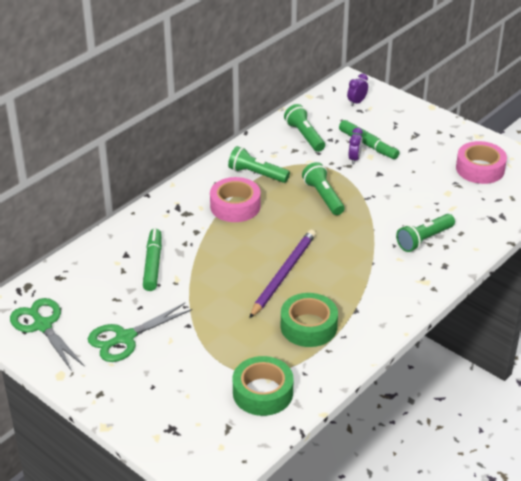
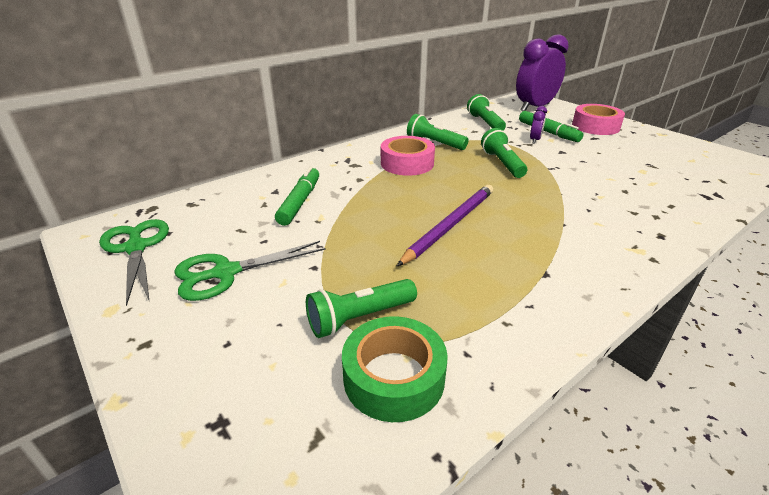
camera: 10 degrees right, 5 degrees down
(308, 326) = (478, 286): green tape -> none
(357, 102) = (534, 107): purple clock -> purple clock, size x2.41
(424, 239) = (626, 207): green flashlight -> green flashlight (359, 318)
(480, 169) = (673, 156): pink tape -> pink tape (595, 126)

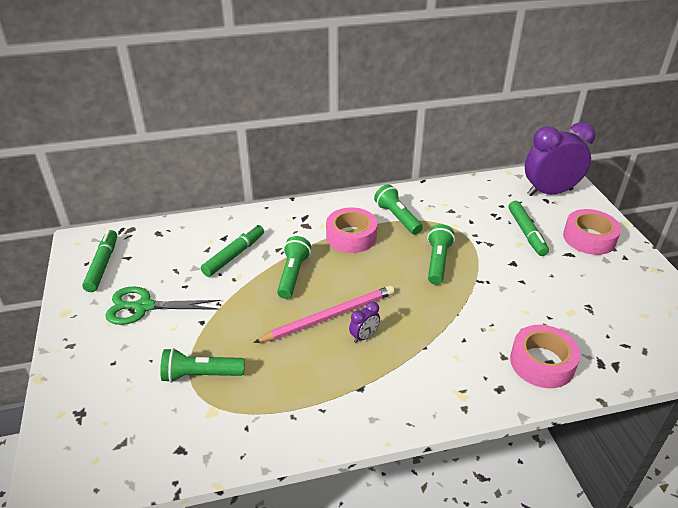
camera: 25 degrees right, 5 degrees up
(136, 248) = (102, 265): green scissors -> green marker
(394, 377) = (189, 425): green tape -> none
(450, 225) = (329, 316): purple pencil -> pink pencil
(485, 123) = (472, 202): green flashlight -> green flashlight (293, 275)
(535, 140) = (501, 240): purple clock -> purple clock (364, 336)
(667, 208) = (542, 363): none -> pink tape

